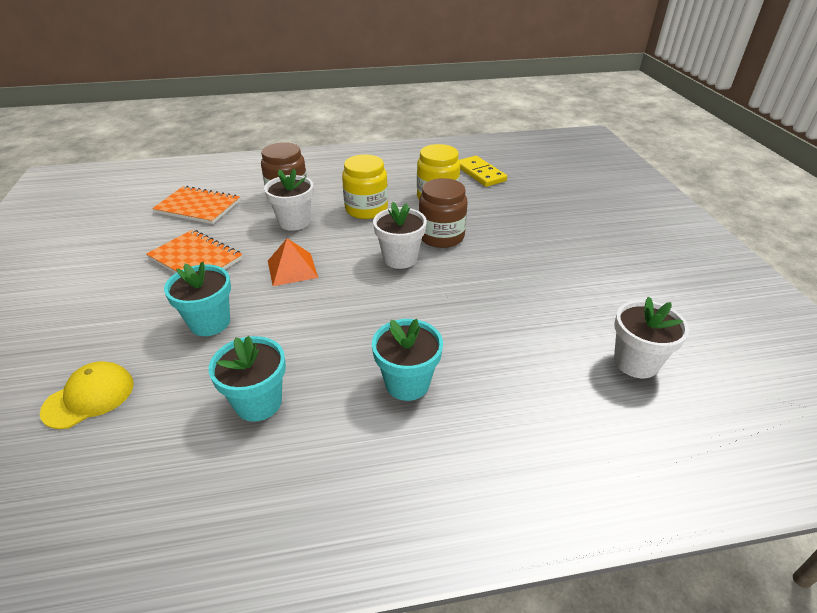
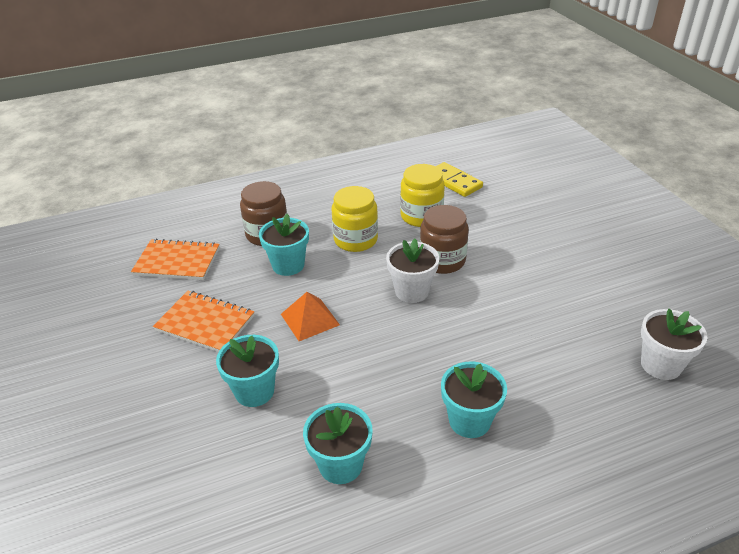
camera: 10 degrees left, 0 degrees up
(89, 397) = (173, 489): yellow cap -> none
(294, 222) = (288, 265): white flower pot -> turquoise flower pot

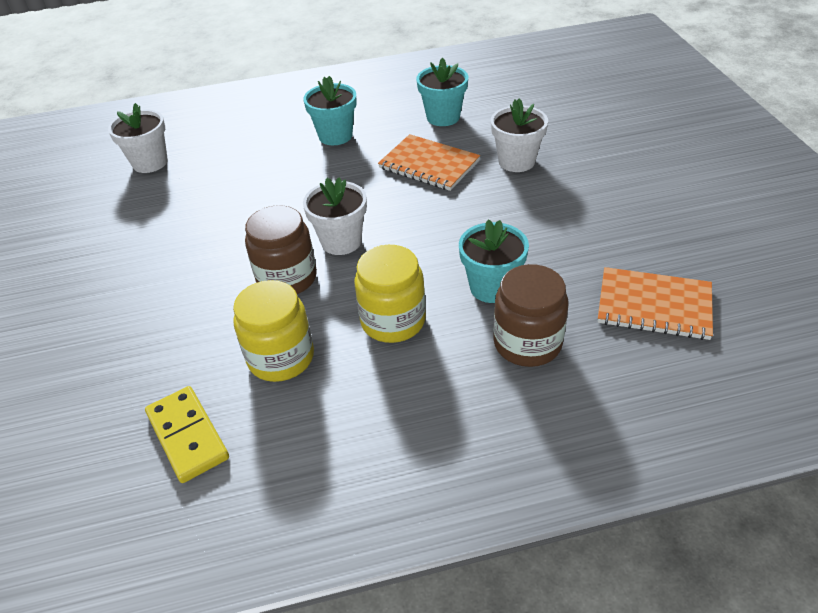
camera: 170 degrees left, 5 degrees up
(205, 323) = (583, 221): orange notebook -> orange notebook (429, 164)
(254, 391) = (516, 161): turquoise flower pot -> white flower pot
(310, 319) = (464, 218): orange pyramid -> none

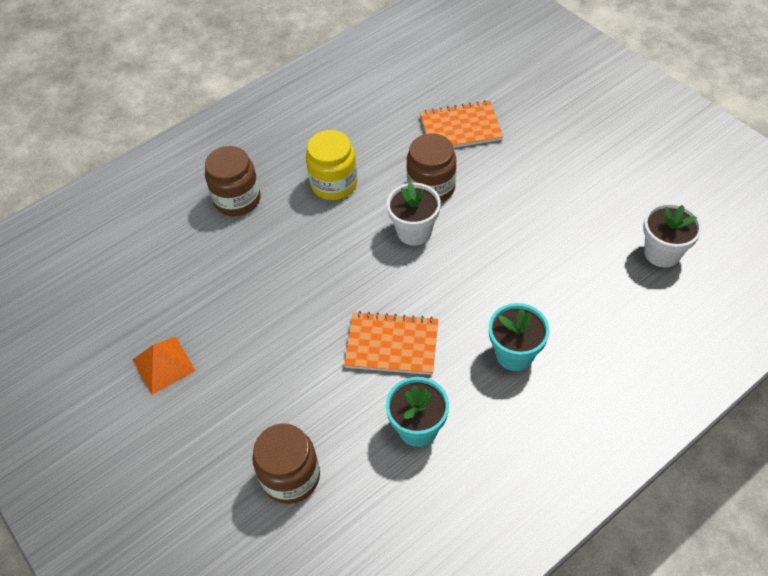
camera: 155 degrees right, 10 degrees up
(188, 436) = (408, 84): yellow domino -> none
(281, 357) = (390, 137): yellow jar -> none
(491, 287) = (277, 232): turquoise flower pot -> none
(516, 161) = (307, 380): white flower pot -> none
(555, 116) = (291, 477): none -> brown jar
(654, 204) = (163, 365): none -> orange pyramid
(654, 305) = (156, 257): orange notebook -> orange notebook (460, 128)

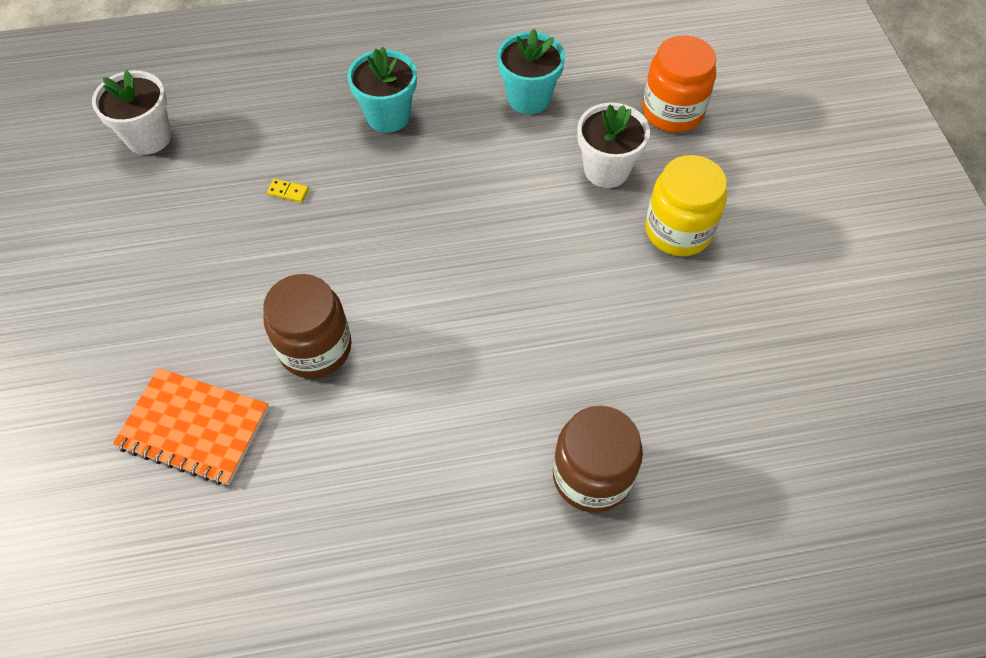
camera: 155 degrees left, 5 degrees up
(163, 365) = (773, 276): orange pyramid -> none
(291, 477) = (672, 111): brown jar -> orange jar
(334, 184) = (438, 427): yellow jar -> yellow jar (678, 230)
(392, 345) = (503, 179): orange notebook -> none
(414, 231) = (384, 296): white flower pot -> white flower pot (606, 170)
(531, 263) = (288, 192): none -> yellow domino

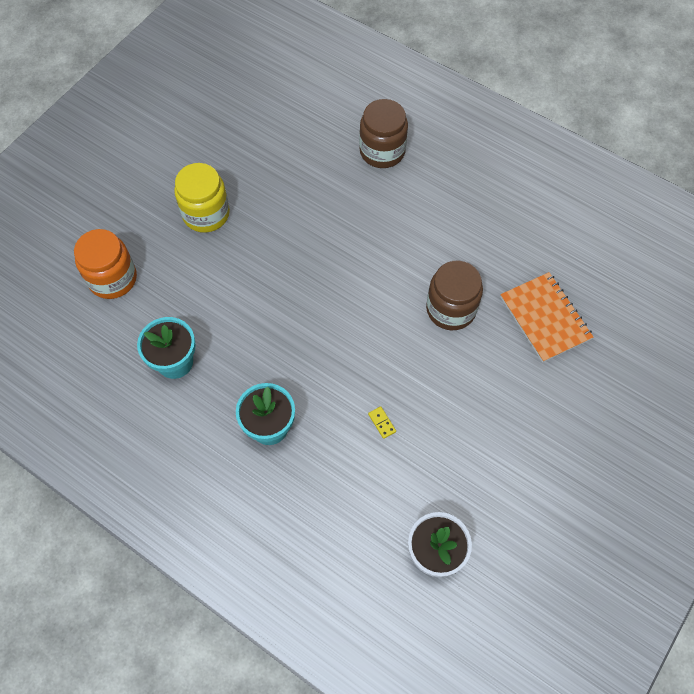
camera: 135 degrees left, 5 degrees up
(606, 170) = (195, 276): white flower pot -> none

